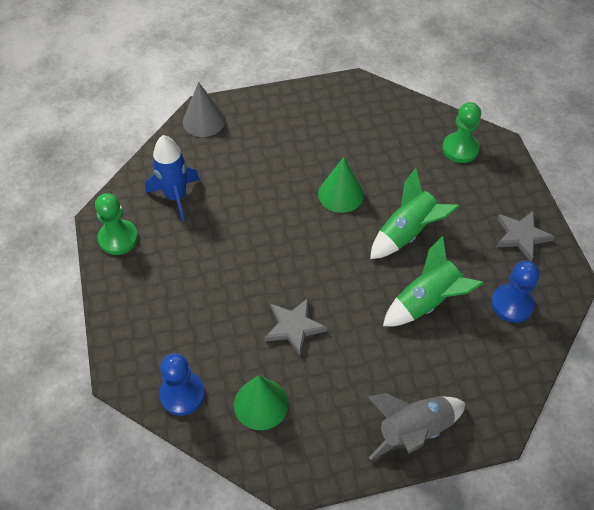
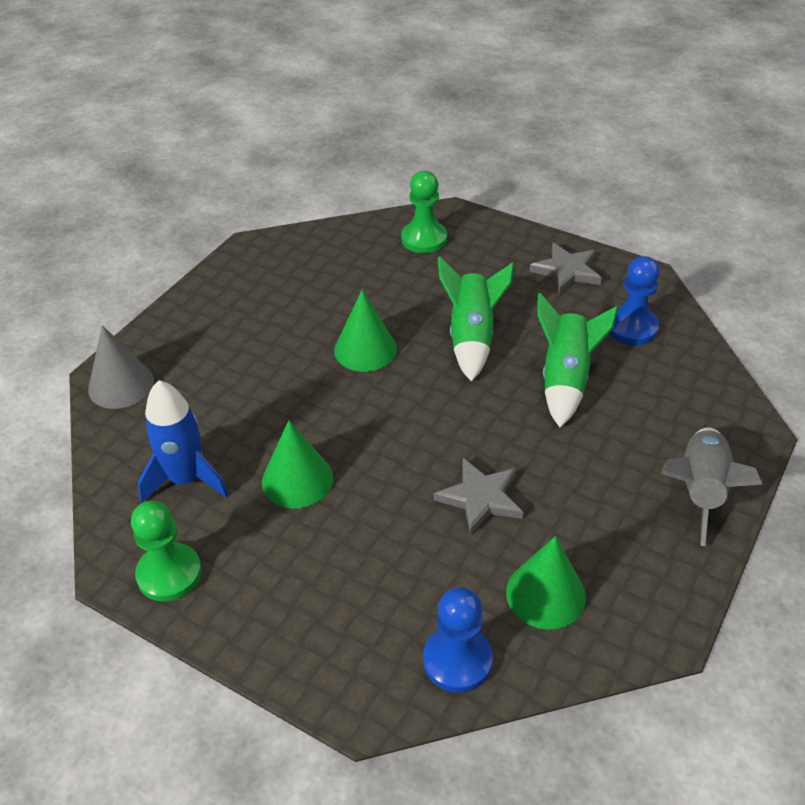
camera: 45 degrees left, 10 degrees down
(222, 239) = (297, 480): none -> green cone

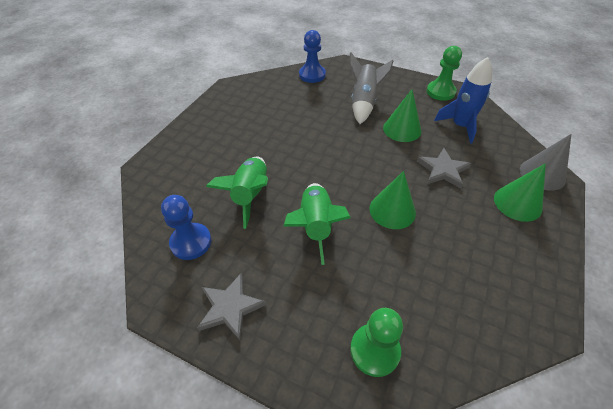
camera: 175 degrees right, 5 degrees up
(480, 498) = (305, 126): grey star -> grey star (443, 170)
(545, 594) = (276, 94): green cone -> green cone (517, 203)
(700, 491) = (191, 135): grey rocket -> grey rocket (364, 102)

